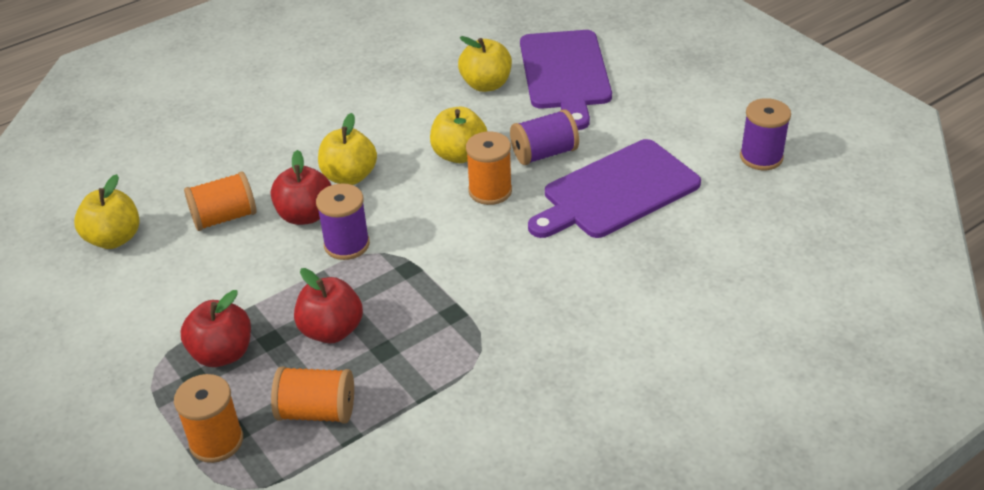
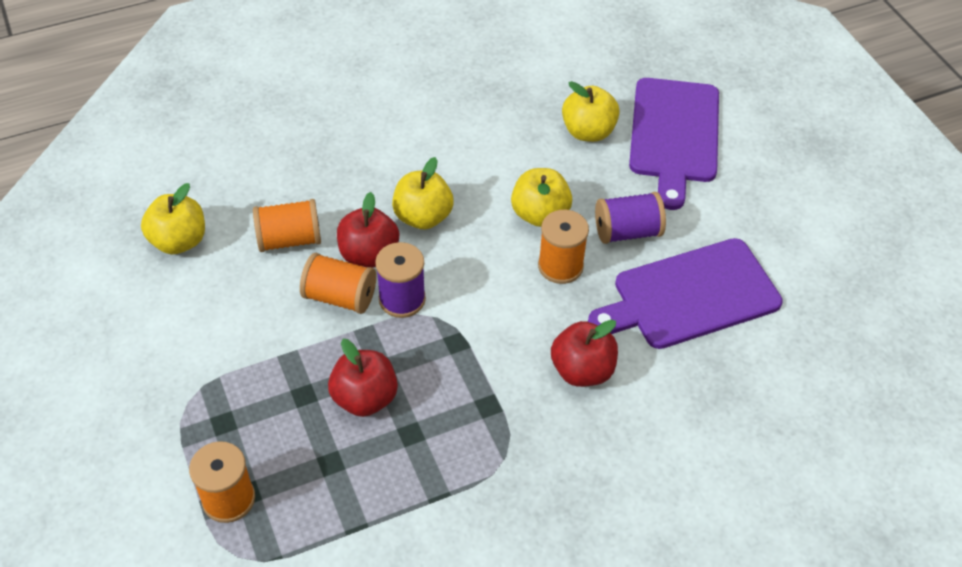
camera: 10 degrees right, 10 degrees up
(222, 353) = (255, 400): red apple -> red apple (582, 370)
(316, 411) = (330, 488): orange spool -> orange spool (340, 297)
(761, 157) = (854, 286): purple spool -> none

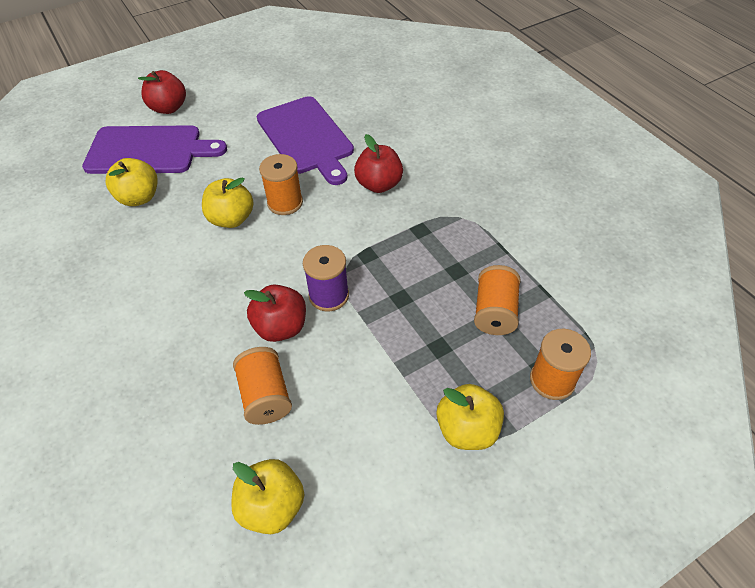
camera: 95 degrees left, 0 degrees up
(340, 297) = (331, 340): orange spool -> orange spool (494, 312)
(365, 398) = (432, 304): red apple -> red apple (168, 108)
(423, 217) = (235, 294): yellow apple -> yellow apple (467, 429)
(627, 232) = (249, 170): purple spool -> none

